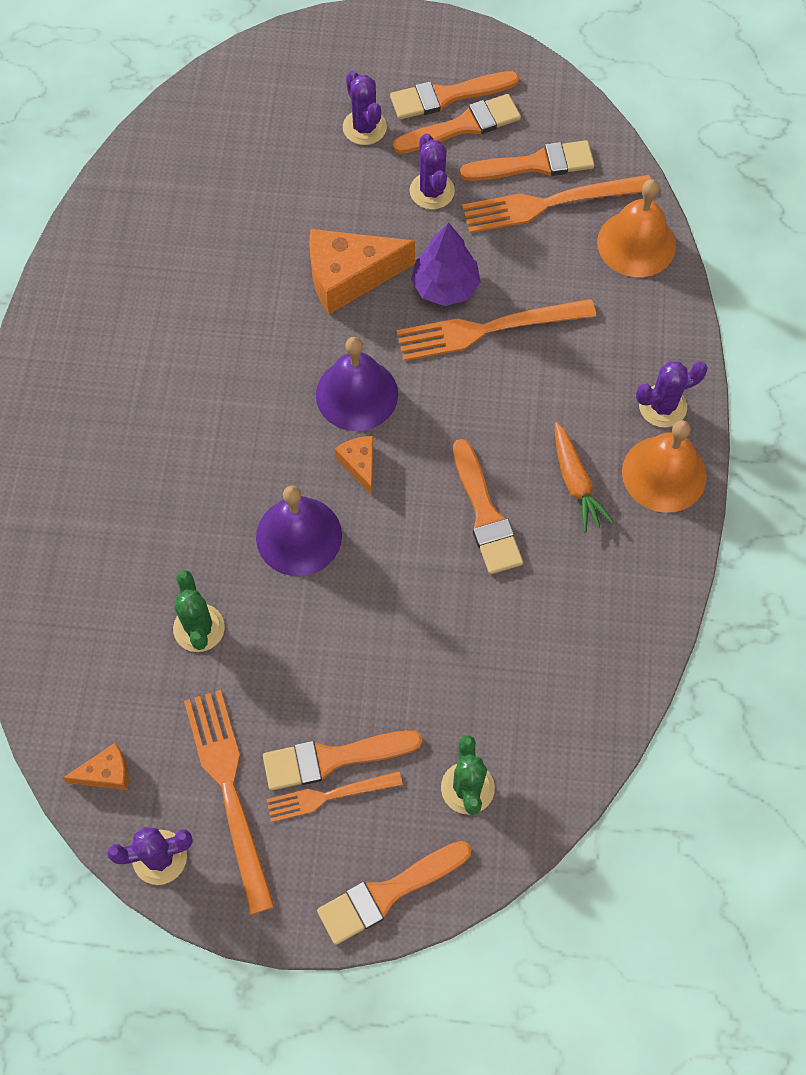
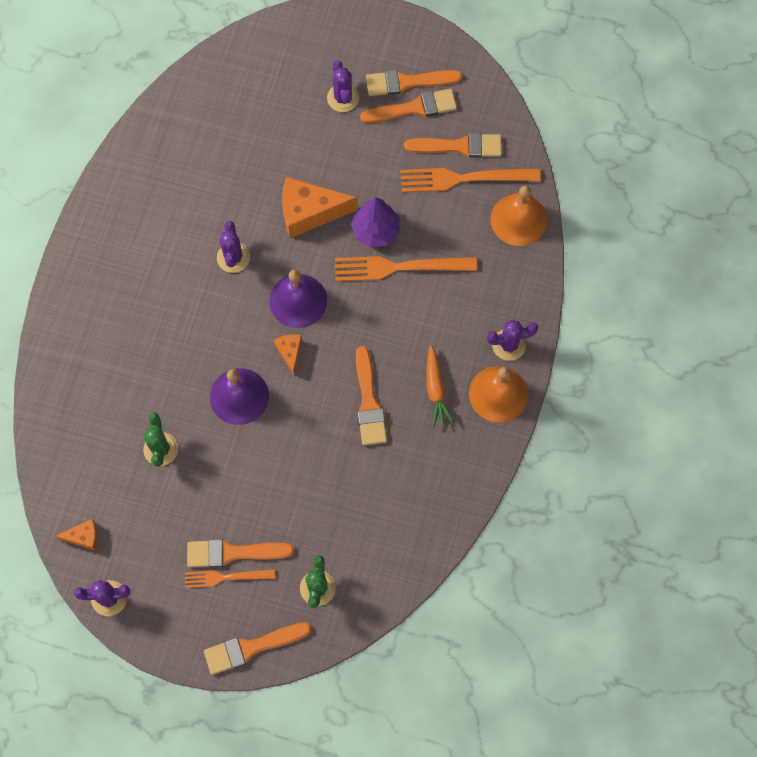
camera: 10 degrees right, 5 degrees up
(229, 790) = (161, 562): orange fork -> none
(432, 191) = (381, 155): purple cactus -> purple cactus (233, 257)

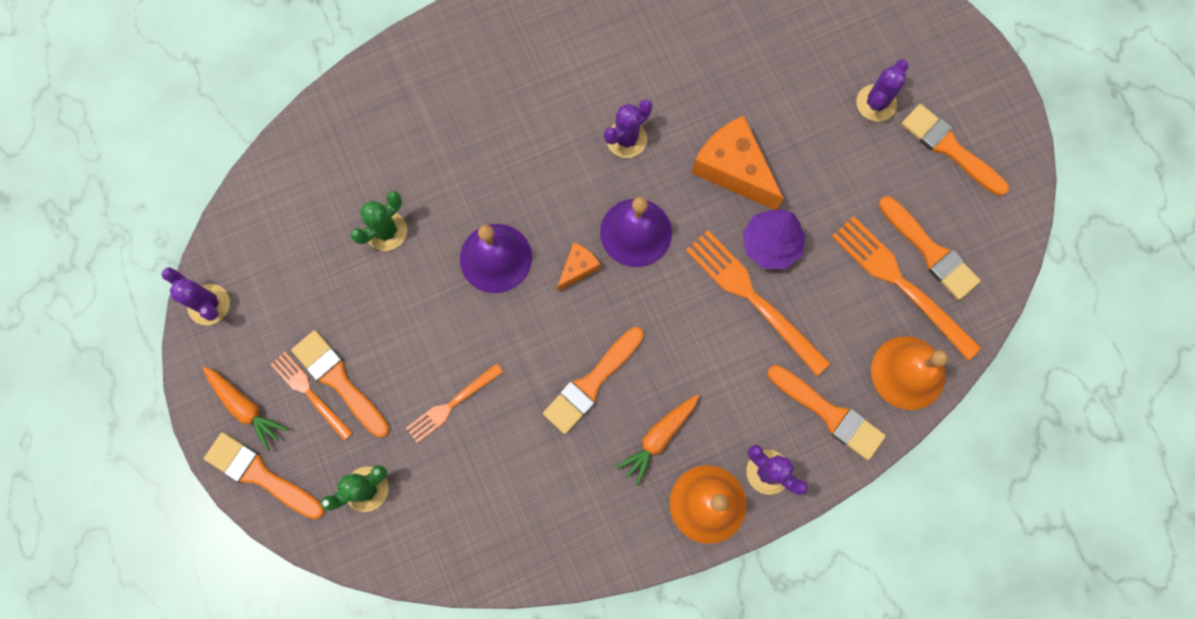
camera: 50 degrees right, 5 degrees up
(84, 537) = (249, 234): orange cheese -> none
(199, 625) = (245, 407): none -> orange carrot
(309, 495) = (452, 404): none -> orange fork
(414, 108) = (929, 176): orange brush -> orange brush (829, 414)

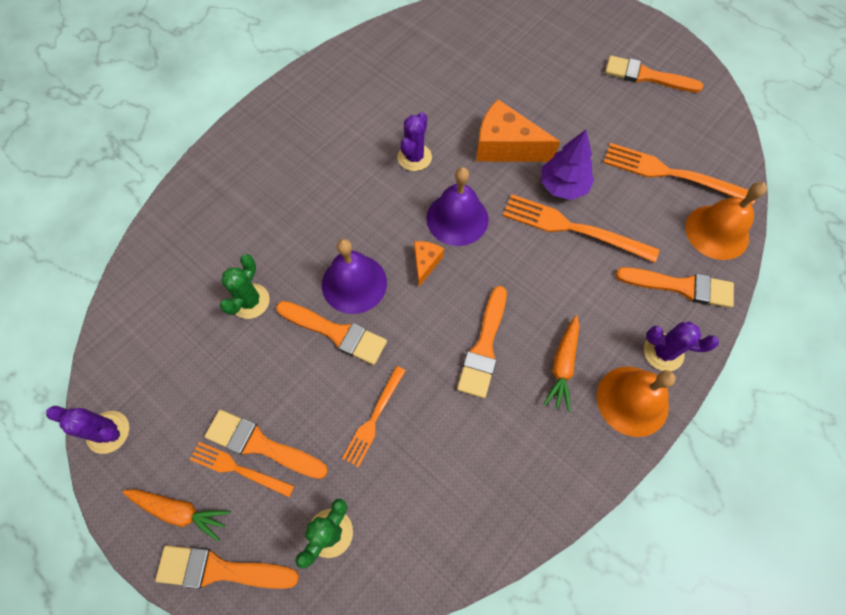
camera: 25 degrees left, 10 degrees down
(876, 103) = (579, 68): purple cactus -> none
(930, 251) = (677, 145): orange brush -> orange brush (336, 333)

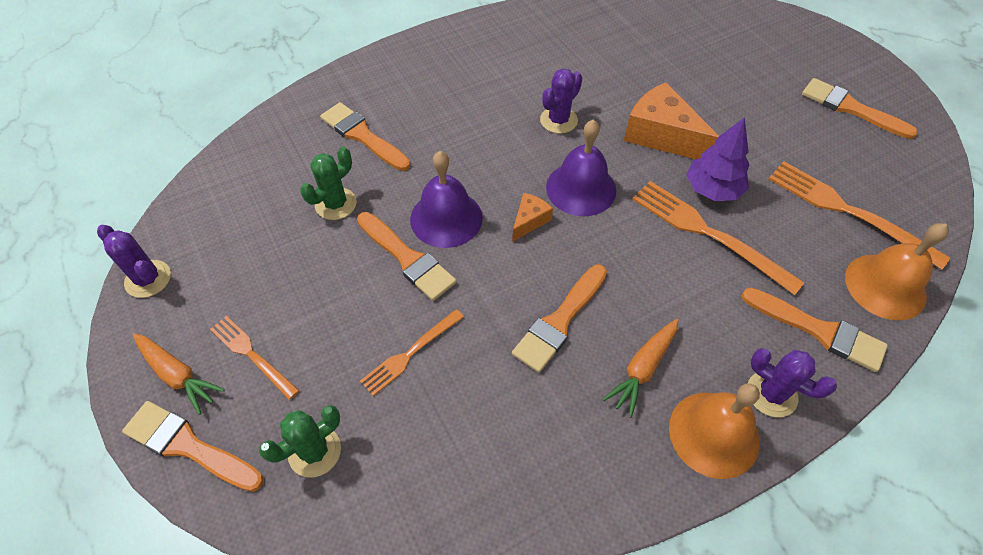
camera: 20 degrees right, 10 degrees down
(261, 445) = (284, 340): orange brush -> orange brush (362, 136)

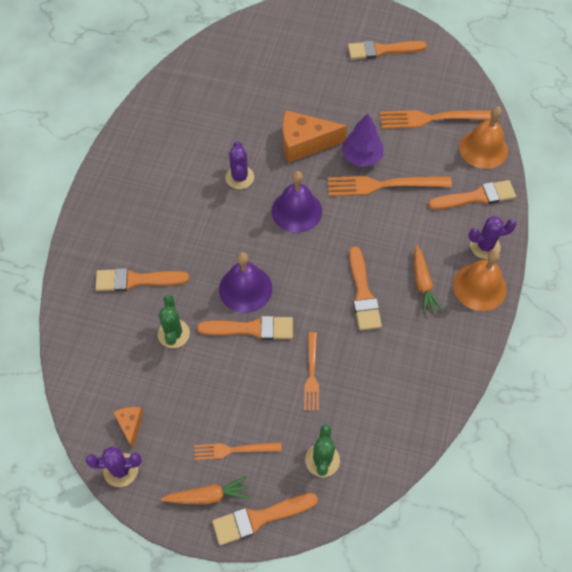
camera: 45 degrees left, 5 degrees up
(529, 221) = (290, 252): orange cheese -> orange cheese (130, 425)

